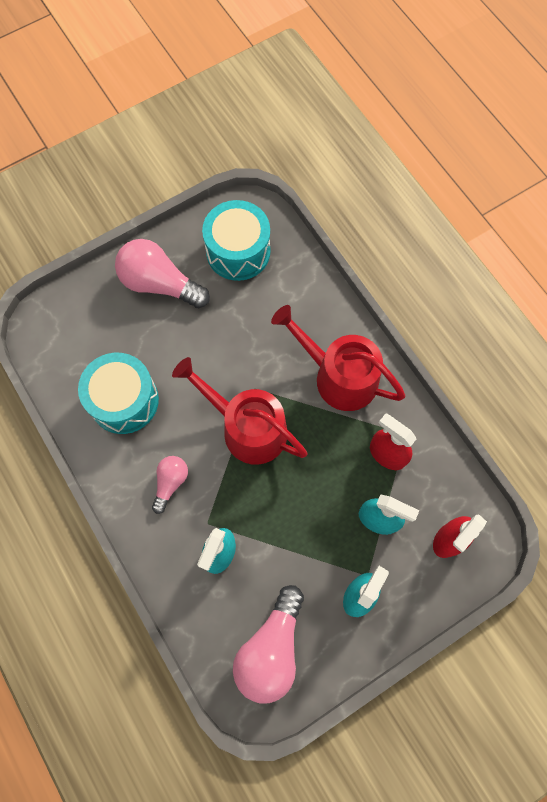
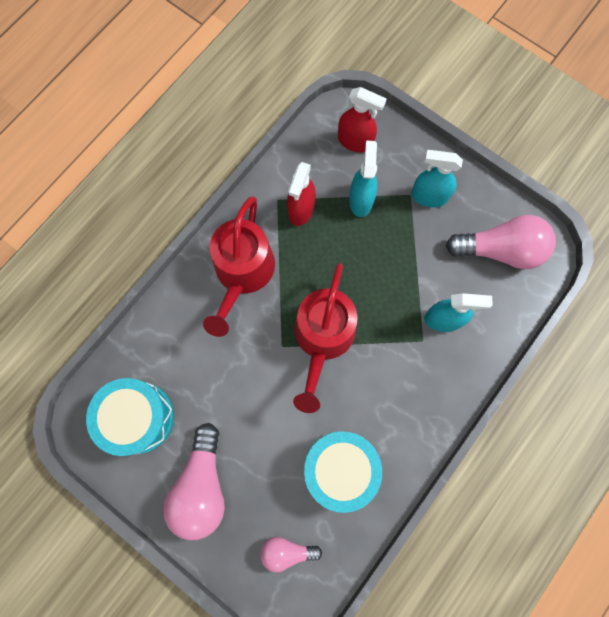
camera: 110 degrees left, 5 degrees up
(170, 483) = (401, 388): pink light bulb -> pink light bulb (287, 551)

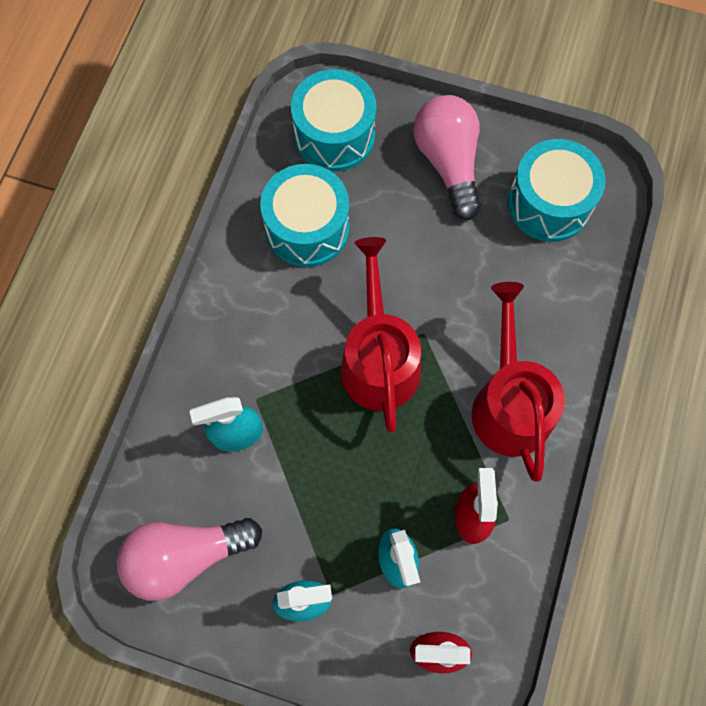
camera: 160 degrees right, 5 degrees down
(287, 551) = (334, 135): pink light bulb -> turquoise drum

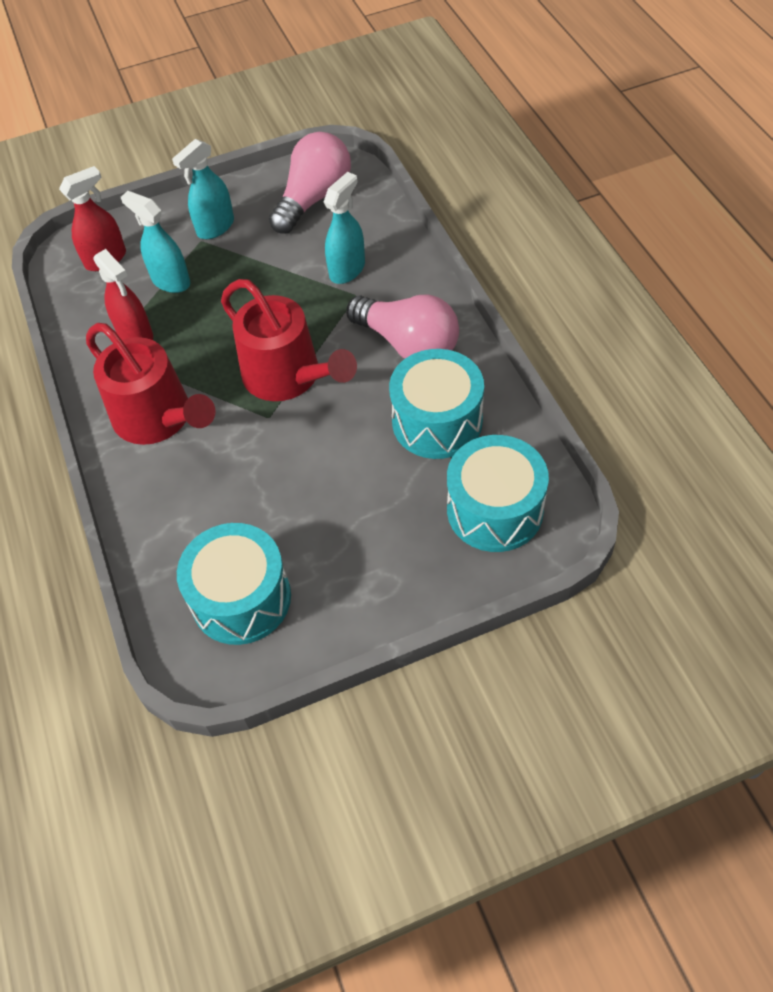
camera: 145 degrees right, 15 degrees down
(448, 163) = (368, 564): pink light bulb -> pink light bulb (408, 344)

